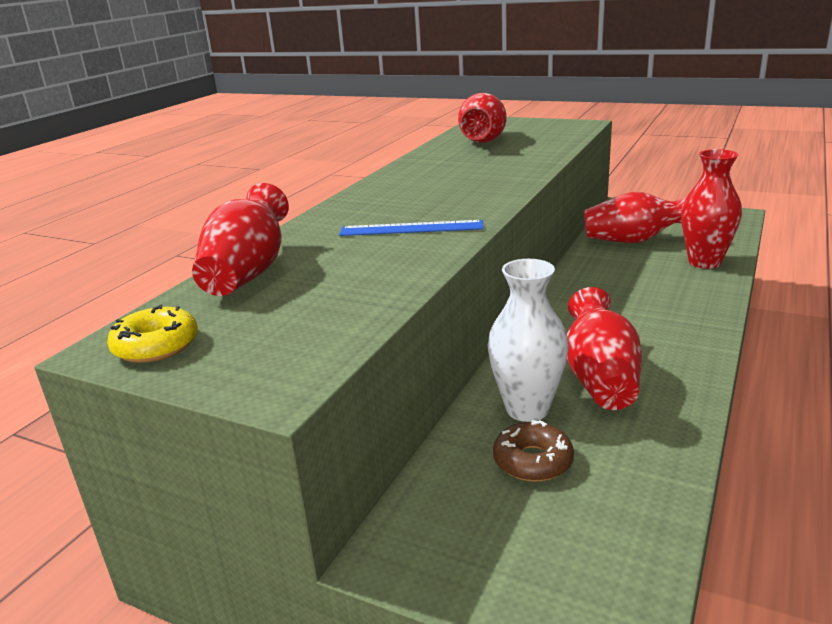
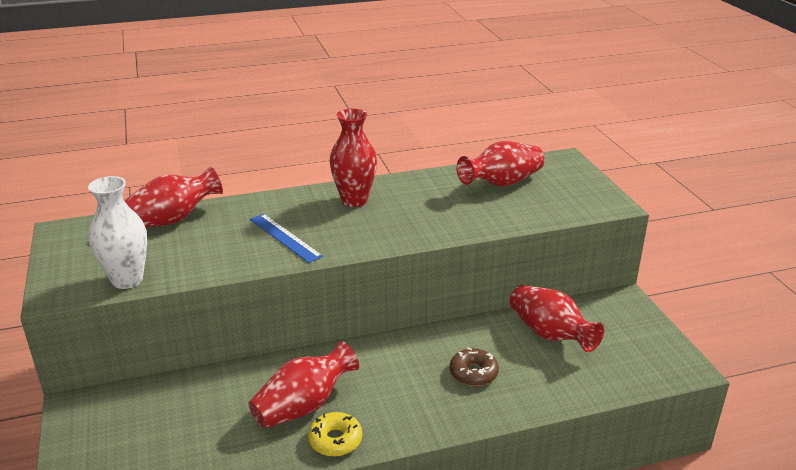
camera: 45 degrees right, 5 degrees up
(156, 346) = (72, 241): yellow donut -> yellow donut (335, 440)
(527, 409) = (240, 392): white vase -> white vase (127, 280)
(533, 461) = (188, 417): brown donut -> brown donut (473, 373)
(704, 262) = (549, 387): red vase -> red vase (354, 200)

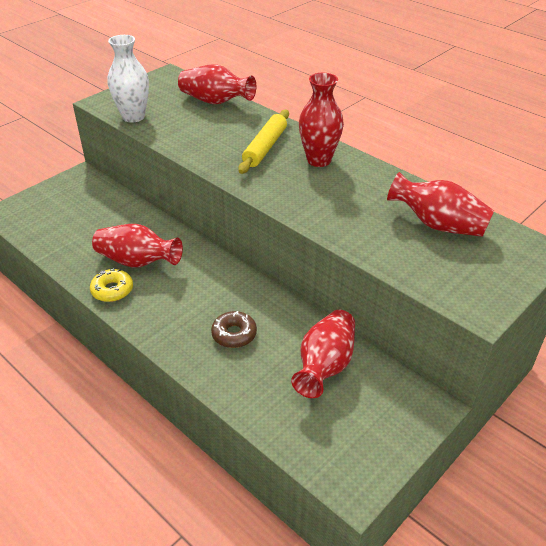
camera: 60 degrees right, 10 degrees up
(285, 237) = (235, 151): blue ruler -> none
(299, 219) = (265, 147): none -> yellow rolling pin

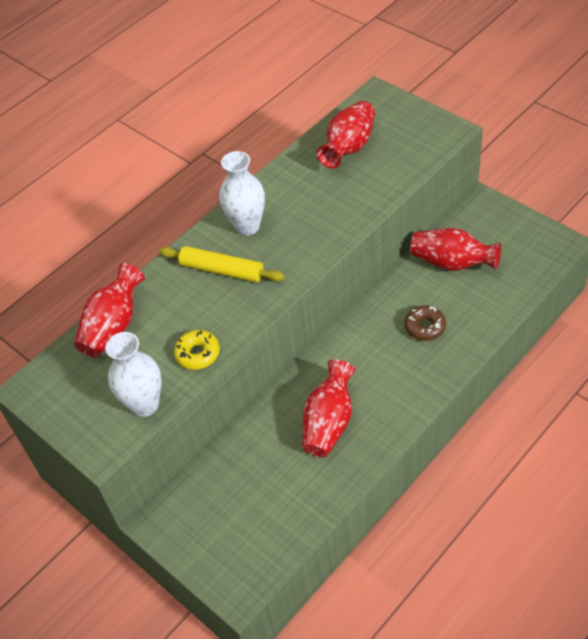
camera: 85 degrees left, 10 degrees up
(112, 290) = (376, 436): yellow donut -> yellow donut (198, 354)
(319, 160) = (247, 226): red vase -> white vase

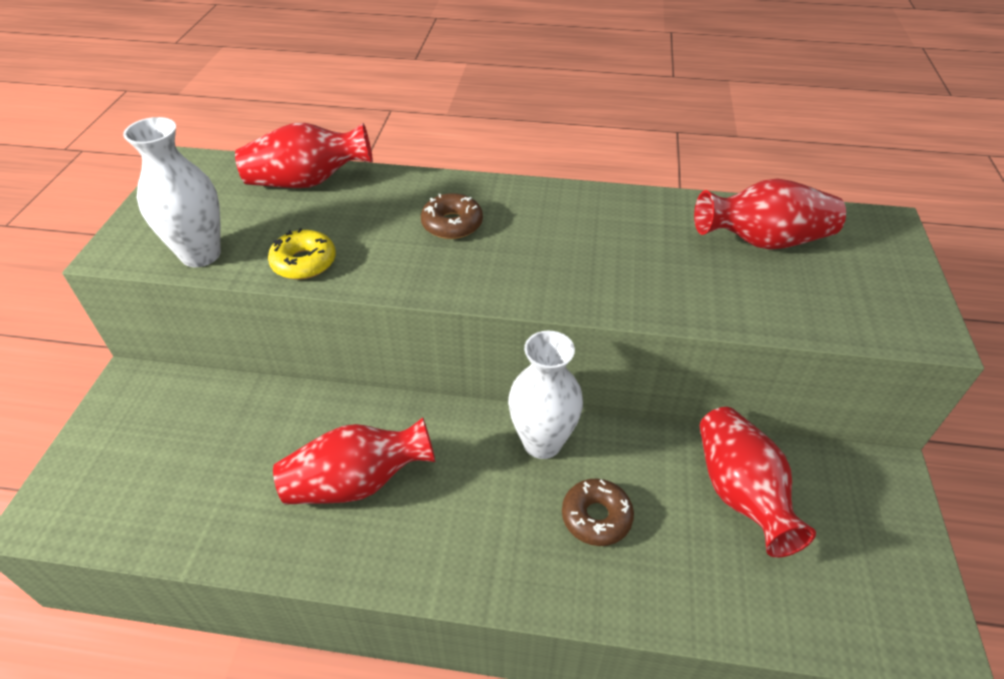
camera: 50 degrees right, 5 degrees down
(222, 270) = (452, 224): yellow rolling pin -> brown donut
(247, 226) = (539, 213): white vase -> white vase (542, 442)

